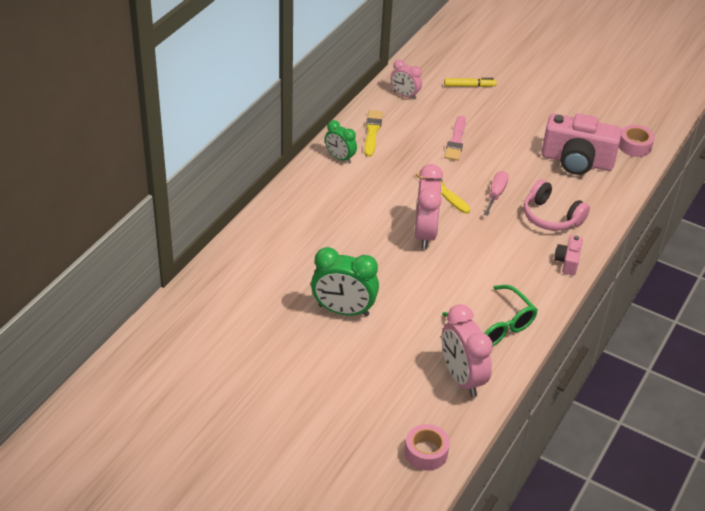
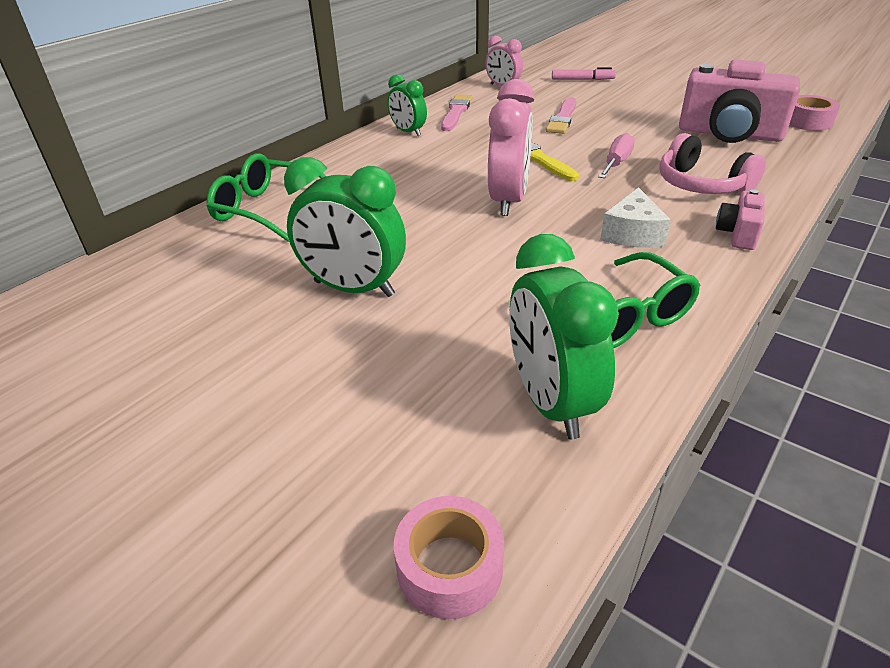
camera: 10 degrees right, 5 degrees down
(263, 244) = (266, 209): none -> green glasses
(372, 132) = (456, 112): yellow brush -> pink brush
(462, 378) = (550, 402): pink clock -> green clock
(469, 86) = (582, 80): yellow marker -> pink marker
(505, 263) = (632, 234): none -> white cheese

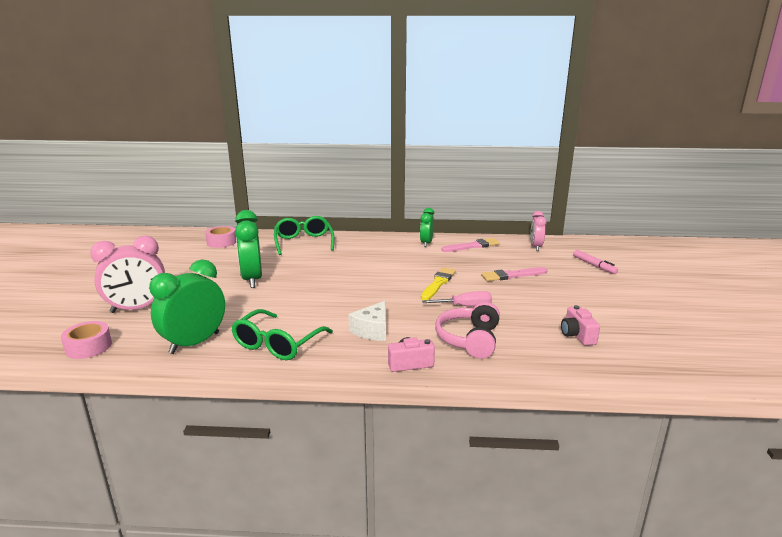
camera: 55 degrees right, 15 degrees down
(508, 201) = (374, 289): pink clock -> pink clock (137, 308)
(632, 234) = (372, 330): white cheese -> white cheese turned 45 degrees counterclockwise
(729, 134) = (577, 335): pink camera -> pink camera, size x0.47
(807, 122) = (663, 365): pink tape -> pink tape (221, 242)

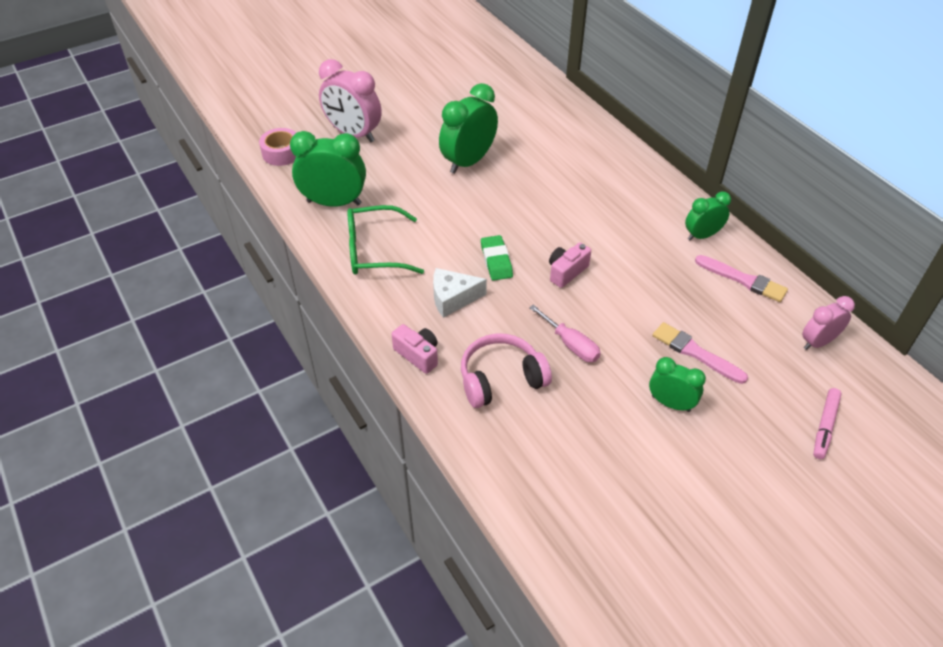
camera: 55 degrees right, 25 degrees up
(221, 242) = (521, 90): pink tape -> none
(303, 242) = (587, 142): green glasses -> none
(359, 303) = (496, 261): none -> green eraser
(438, 283) = (602, 297): yellow brush -> none
(543, 295) = (670, 403): none -> green clock
(577, 335) = (595, 469): pink camera -> pink camera (566, 272)

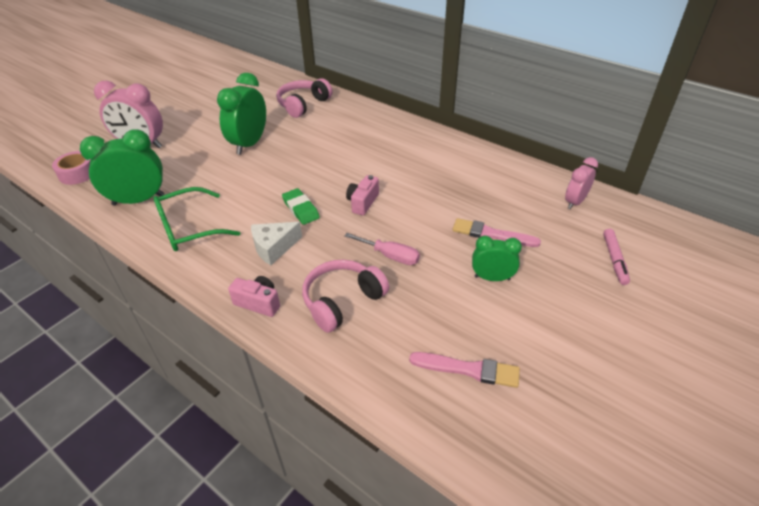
camera: 20 degrees left, 5 degrees down
(547, 122) = (303, 105): none -> pink headphones
(702, 235) = (454, 152): green clock -> none
(743, 280) = (499, 174): pink brush -> pink brush (468, 369)

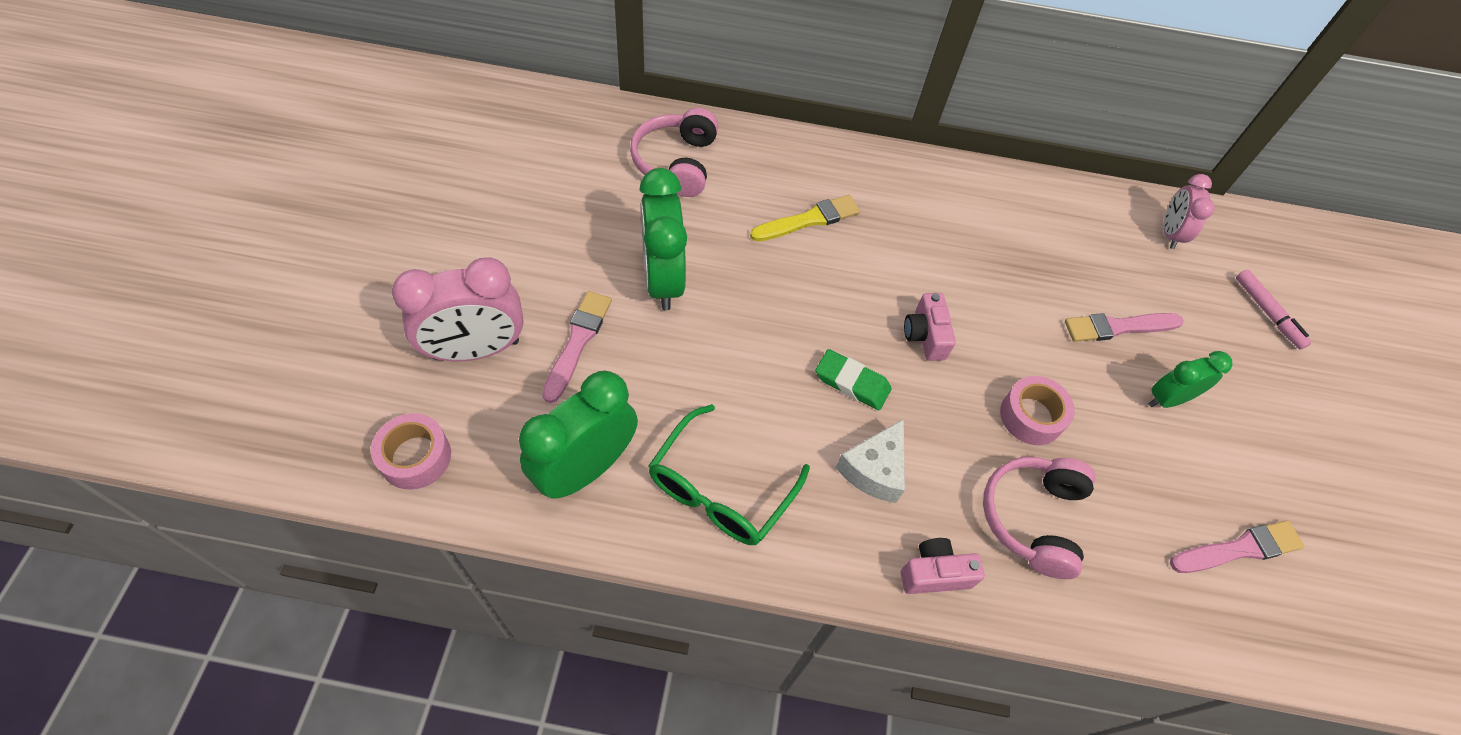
camera: 35 degrees left, 15 degrees up
(186, 155) = (577, 342): none -> pink brush
(347, 140) = (808, 220): none -> yellow brush
(390, 256) = (1031, 416): pink screwdriver -> pink tape

